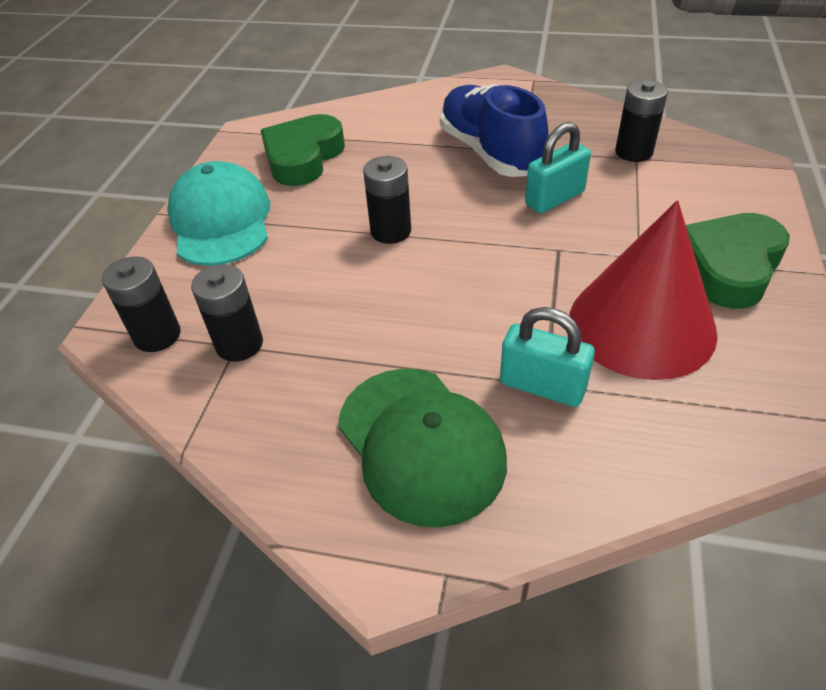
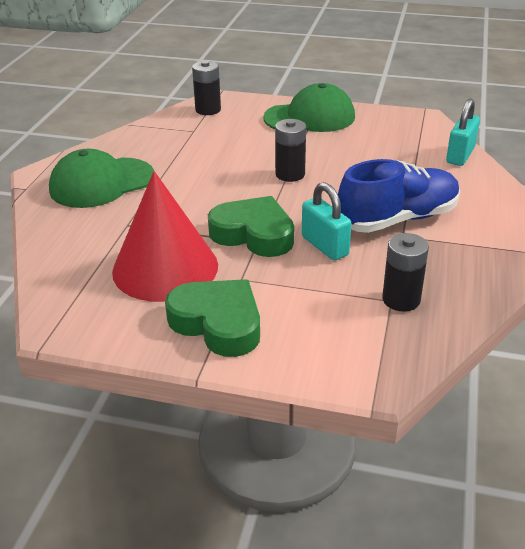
camera: 90 degrees right, 10 degrees down
(221, 220) = (310, 117): turquoise cap -> green cap
(239, 344) = (194, 131): black battery -> none
(303, 157) = (387, 140): green heart -> green heart (253, 234)
(542, 386) = (125, 223): turquoise padlock -> turquoise padlock (460, 155)

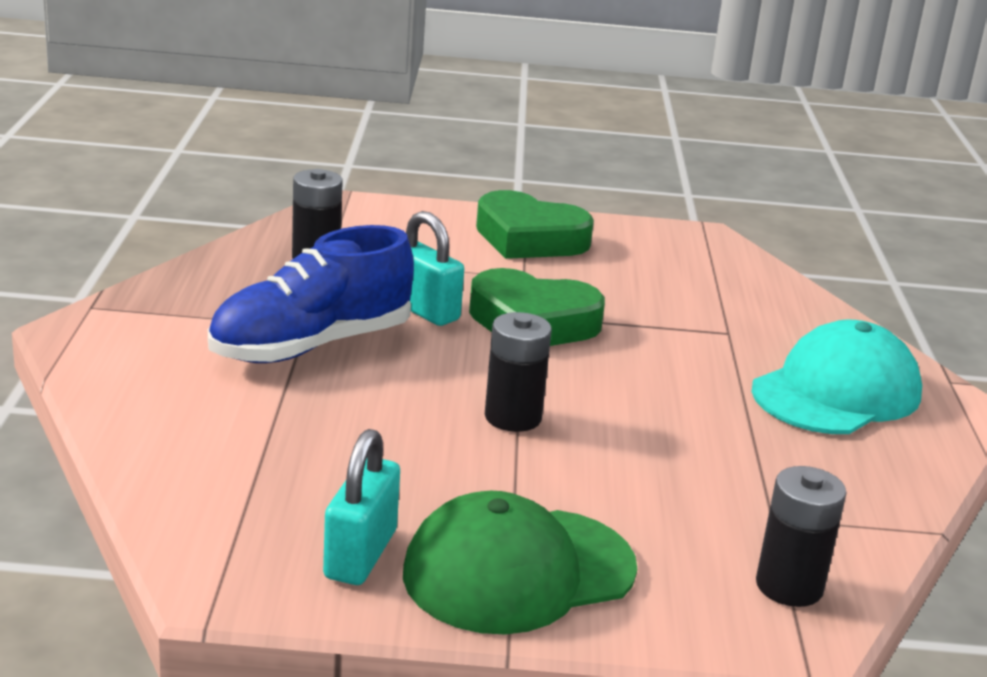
camera: 165 degrees right, 10 degrees down
(101, 183) = (836, 392): green cap -> turquoise cap
(165, 268) = (629, 284): red cone -> none
(460, 155) = (162, 470): turquoise padlock -> turquoise padlock (360, 554)

